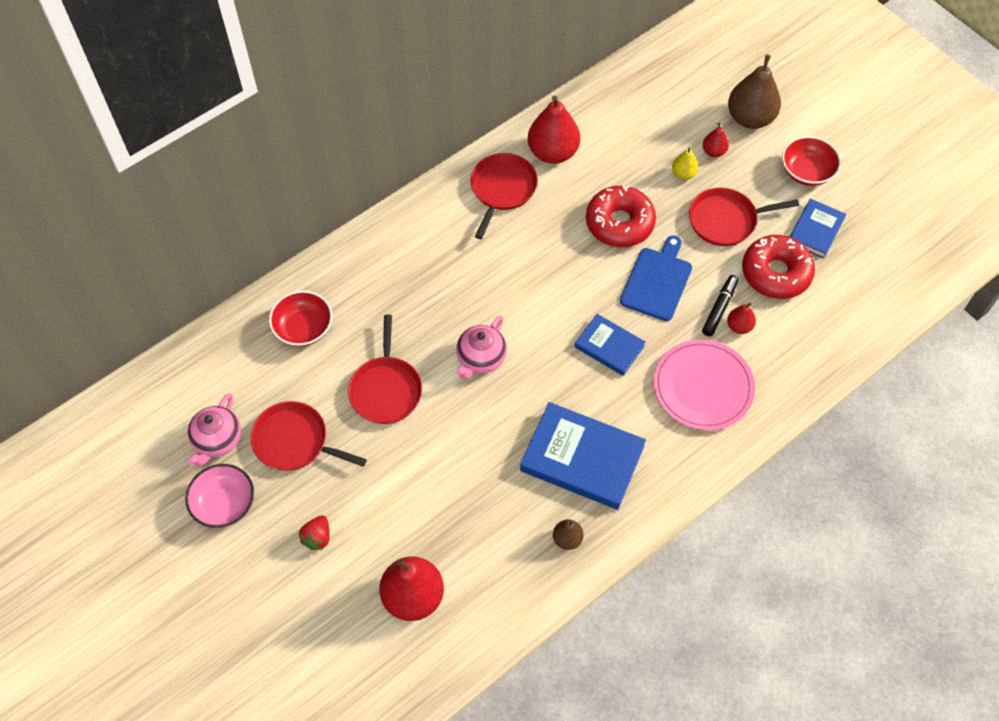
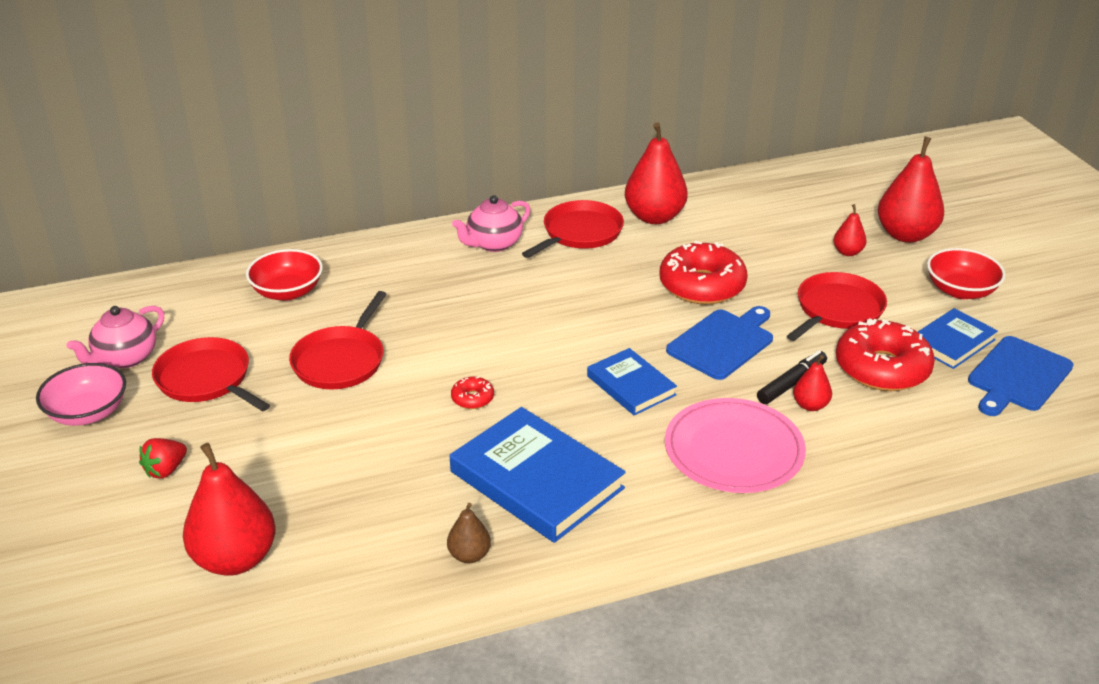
camera: 20 degrees right, 25 degrees down
(481, 359) = (468, 360): pink teapot -> pink teapot (493, 244)
(502, 396) = (472, 398): none -> red donut
(683, 174) = (801, 262): yellow pear -> none
(726, 220) = (837, 310): red pan -> red pan turned 120 degrees clockwise
(750, 118) = (906, 235): brown pear -> red pear
(868, 252) = (1018, 376): none -> blue cutting board

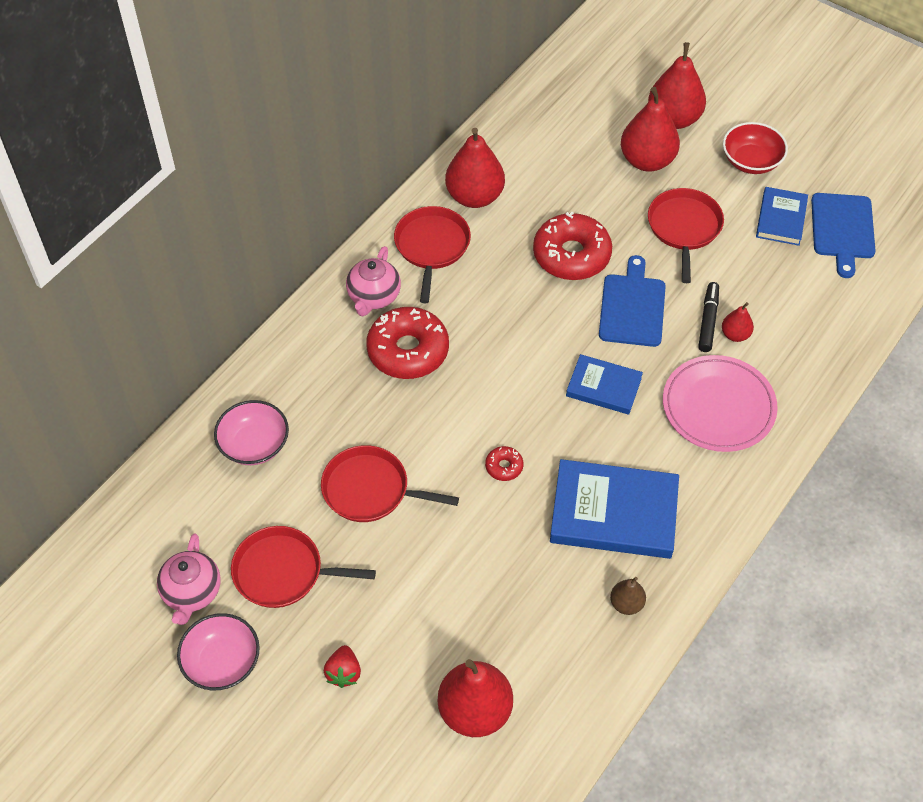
camera: 35 degrees left, 20 degrees up
(287, 291) = (254, 445): red bowl -> pink bowl
(341, 360) = (370, 490): red pan -> red pan turned 120 degrees clockwise
(847, 252) = (647, 160): red pear -> red pear, size x2.02
(882, 368) = (754, 271): red donut -> red donut (408, 351)

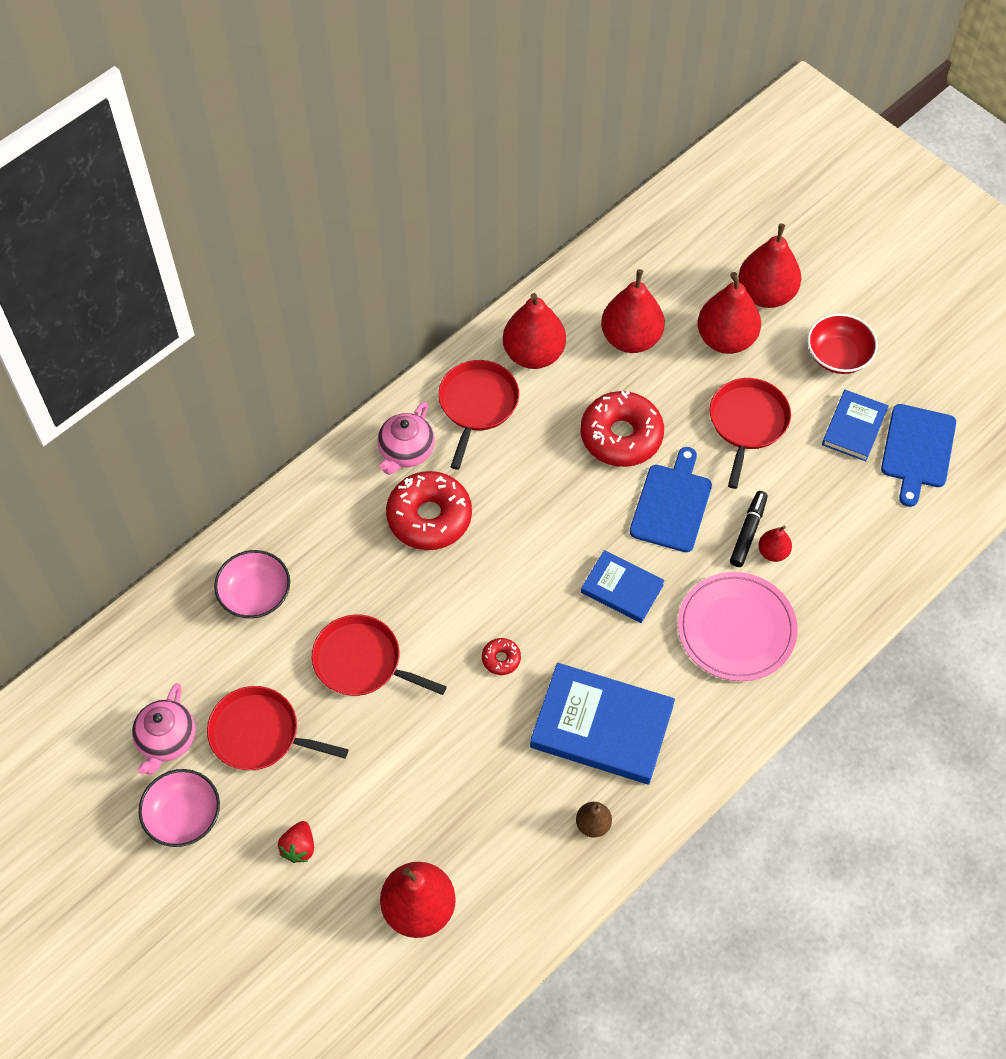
camera: 10 degrees right, 5 degrees up
(561, 171) = (631, 338): none -> red pear

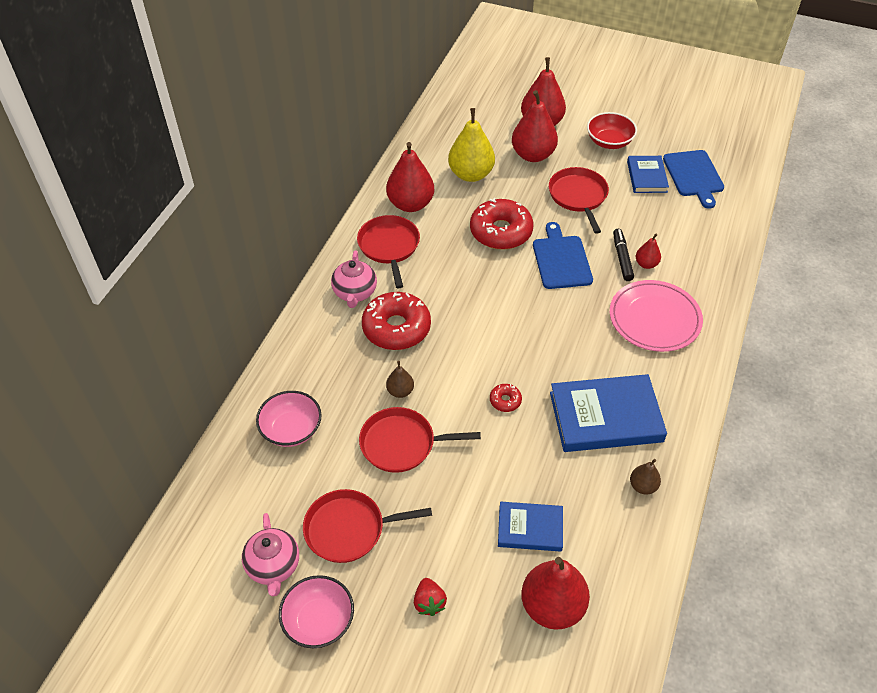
camera: 25 degrees left, 10 degrees down
(392, 598) = (400, 391): none -> brown pear
(622, 589) = (561, 323): blue book -> blue book (530, 528)
(631, 338) = (471, 174): red pear -> yellow pear

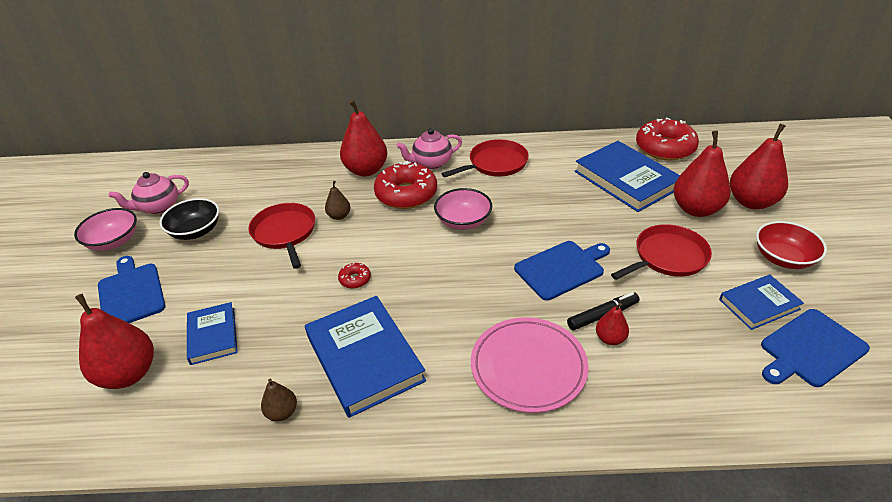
camera: 70 degrees right, 10 degrees down
(291, 429) = (281, 177): pink bowl -> pink bowl (463, 221)
(349, 529) = (196, 231): red pan -> black bowl
(410, 204) = (555, 159): red pear -> red pear (366, 170)
(429, 602) = (131, 293): red strawberry -> blue cutting board
(471, 174) = (626, 180): yellow pear -> blue book
(501, 232) = (566, 218): red donut -> red donut (665, 148)

